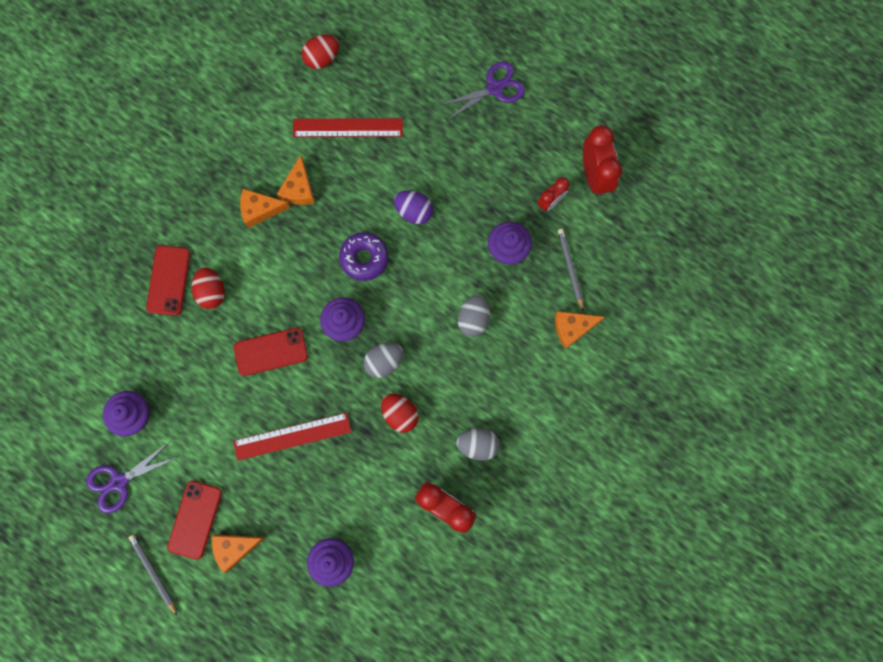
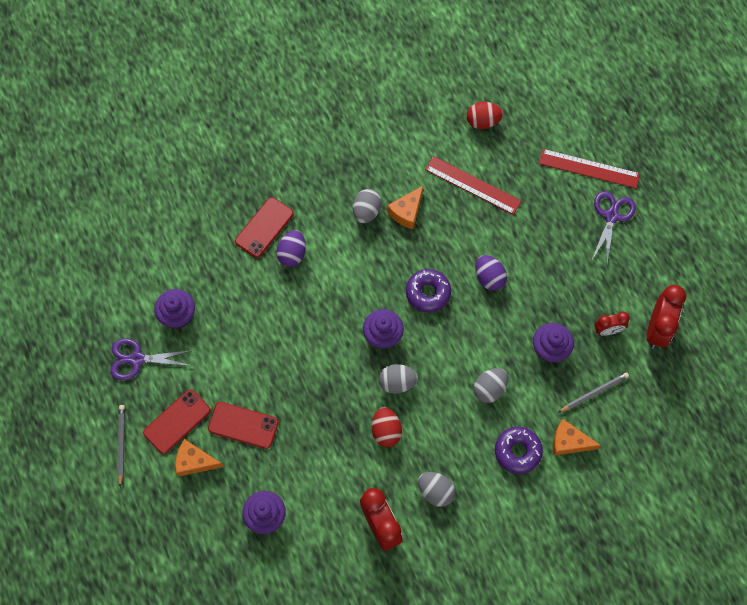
camera: 30 degrees right, 10 degrees down
(211, 292) = (292, 254): red egg -> purple egg
(260, 210) = (366, 212): orange cheese -> grey egg
(271, 351) = (311, 325): red phone -> red phone (243, 425)
(292, 436) = (290, 400): red ruler -> red ruler (589, 168)
(495, 88) = (611, 216): purple scissors -> purple scissors turned 75 degrees counterclockwise
(531, 364) = (517, 451): none -> purple donut
(570, 269) = (594, 393): grey pencil -> grey pencil turned 45 degrees clockwise

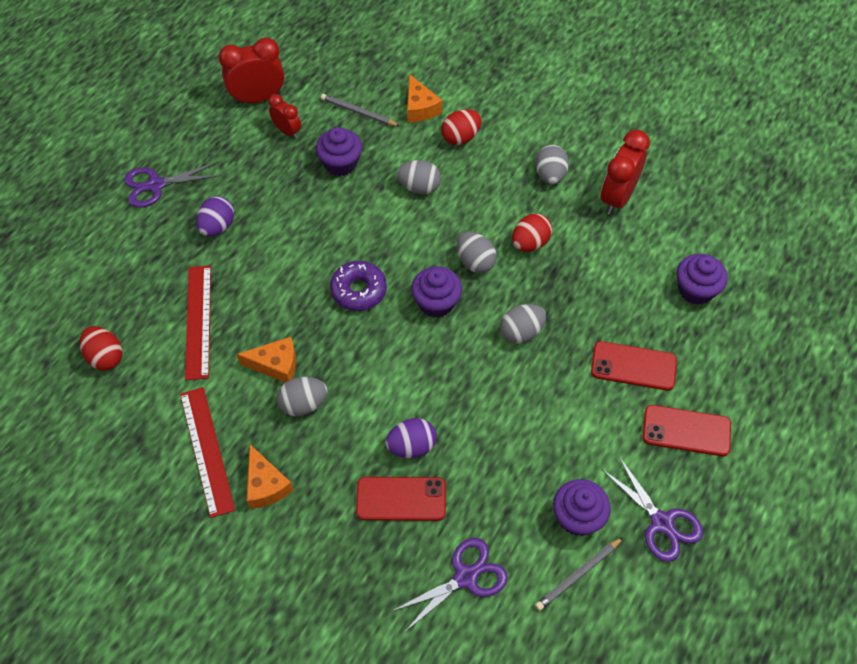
camera: 125 degrees left, 10 degrees down
(121, 444) = (757, 468): grey pencil -> grey pencil (578, 574)
(193, 231) = (465, 577): none -> purple scissors
(195, 461) = (707, 385): orange cheese -> orange cheese (266, 485)
(243, 425) = (633, 366): red phone -> red phone turned 60 degrees counterclockwise
(321, 373) = (521, 332): none -> grey egg
(489, 278) = (301, 248): purple egg -> purple egg (217, 227)
(517, 451) = (460, 137): purple donut -> red egg
(589, 168) = (108, 230): red ruler -> red ruler (206, 450)

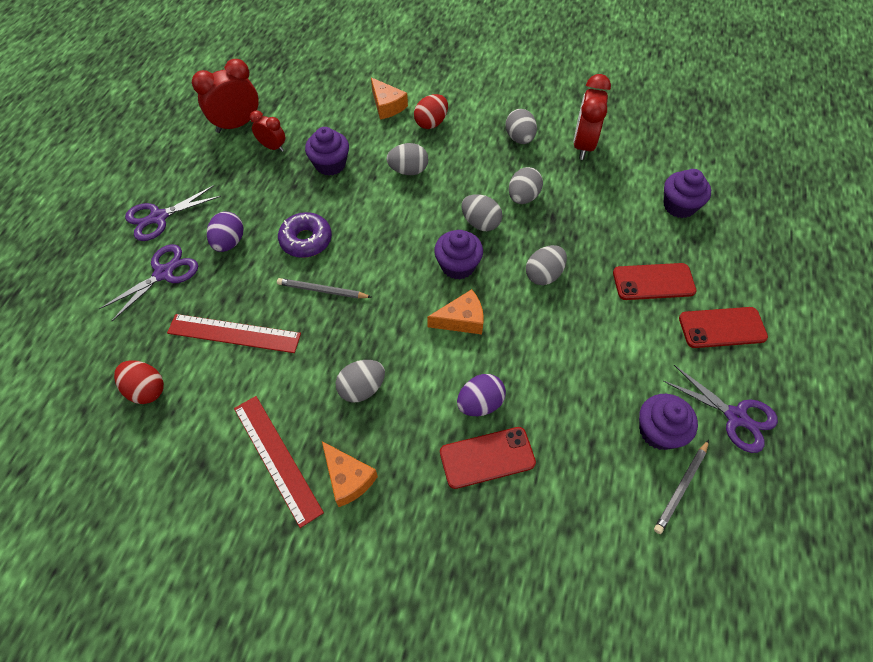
camera: 15 degrees left, 0 degrees up
(198, 321) = (234, 333): red ruler -> red ruler turned 60 degrees counterclockwise
(276, 365) = (323, 357): orange cheese -> orange cheese (461, 320)
(358, 290) = (382, 271): purple donut -> purple donut (306, 240)
(359, 112) = (333, 119): grey pencil -> grey pencil (322, 290)
(465, 577) = (576, 519): purple scissors -> purple scissors (164, 273)
(530, 243) = (523, 197): red egg -> grey egg

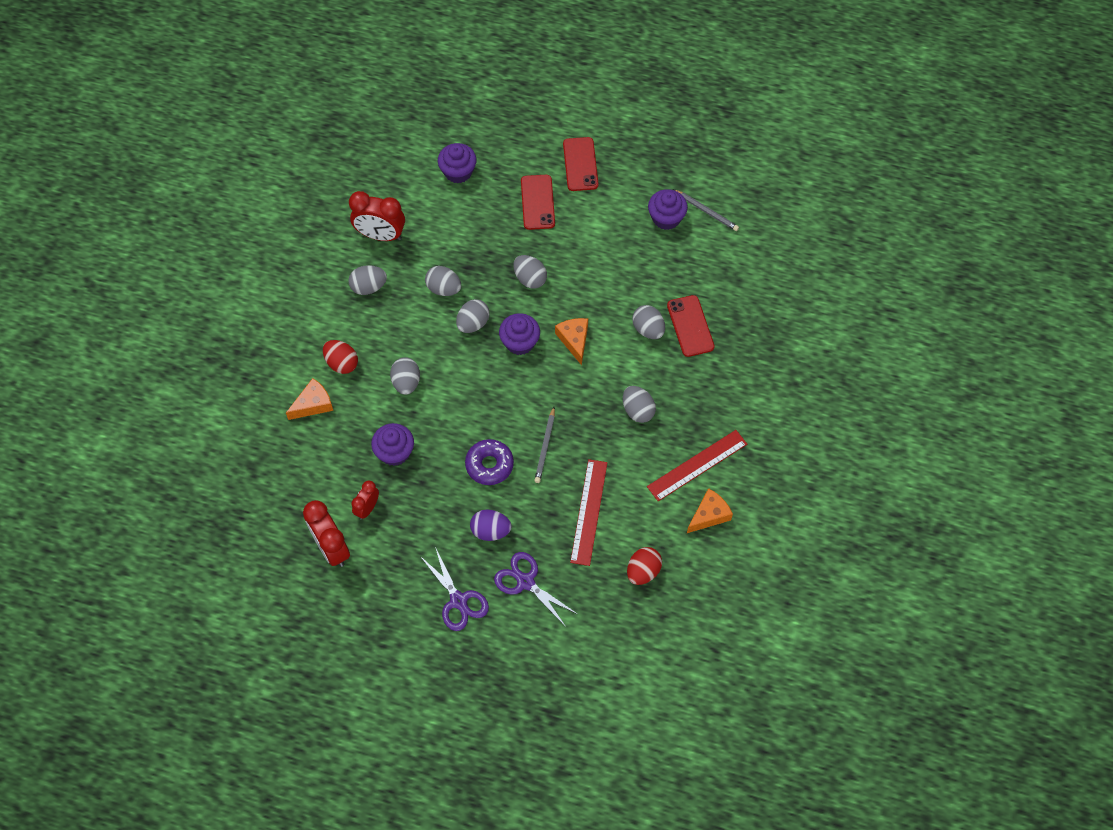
camera: 90 degrees left, 5 degrees up
(348, 478) = (710, 416): orange cheese -> orange cheese (709, 515)
(480, 403) = (648, 329): purple egg -> grey egg
(736, 417) = (654, 170): purple scissors -> none

